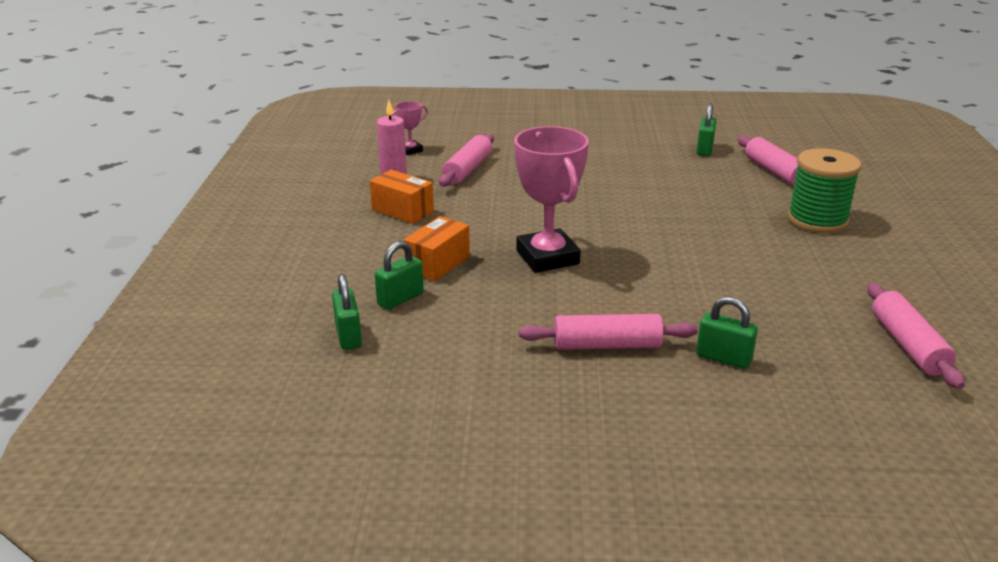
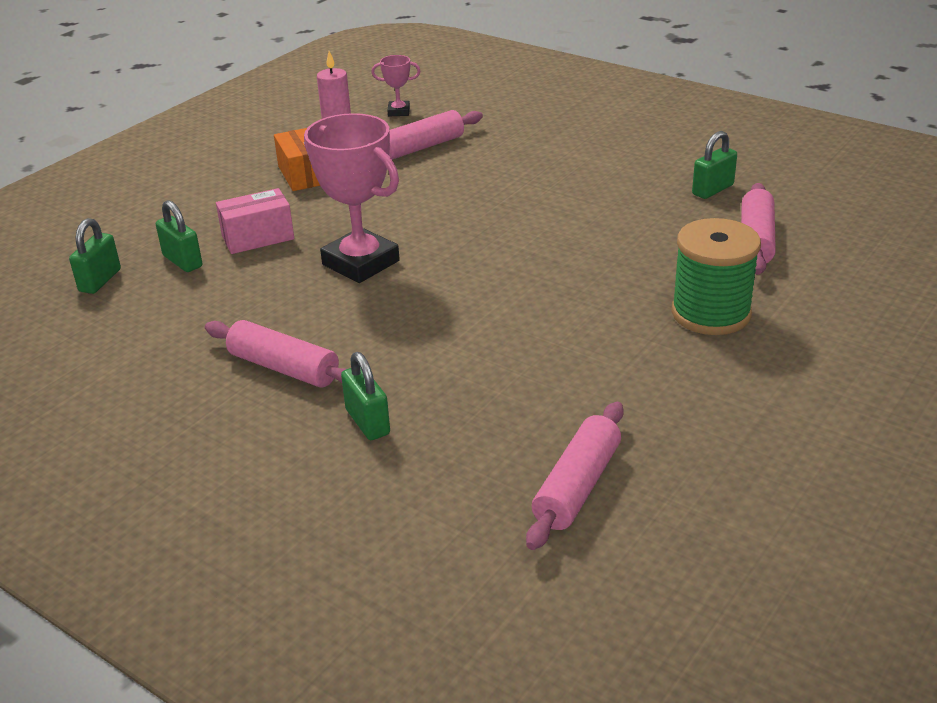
camera: 35 degrees right, 5 degrees up
(400, 299) = (182, 261): green padlock -> green padlock turned 60 degrees clockwise
(438, 264) = (258, 238): orange box -> pink box
(547, 257) = (361, 263): pink trophy -> pink trophy turned 60 degrees counterclockwise

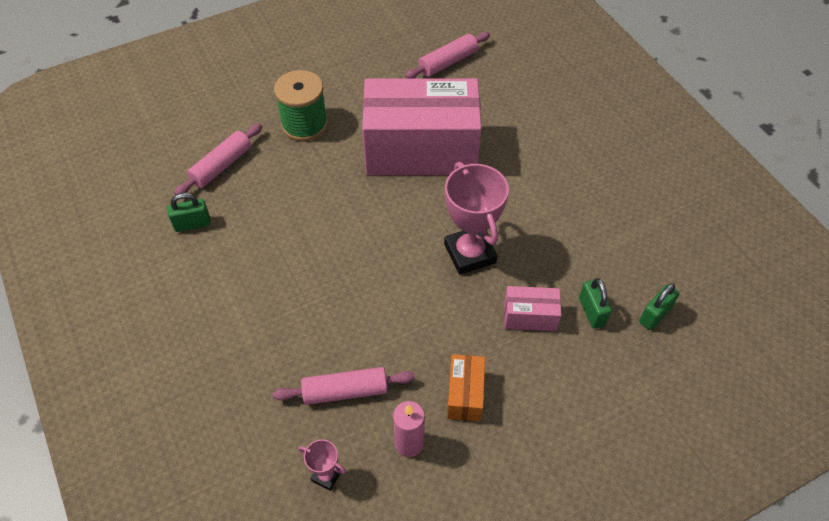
camera: 155 degrees left, 20 degrees up
(284, 368) = (551, 181): pink rolling pin -> none
(367, 422) = (521, 128): green padlock -> none
(509, 340) = (421, 150): none -> pink box

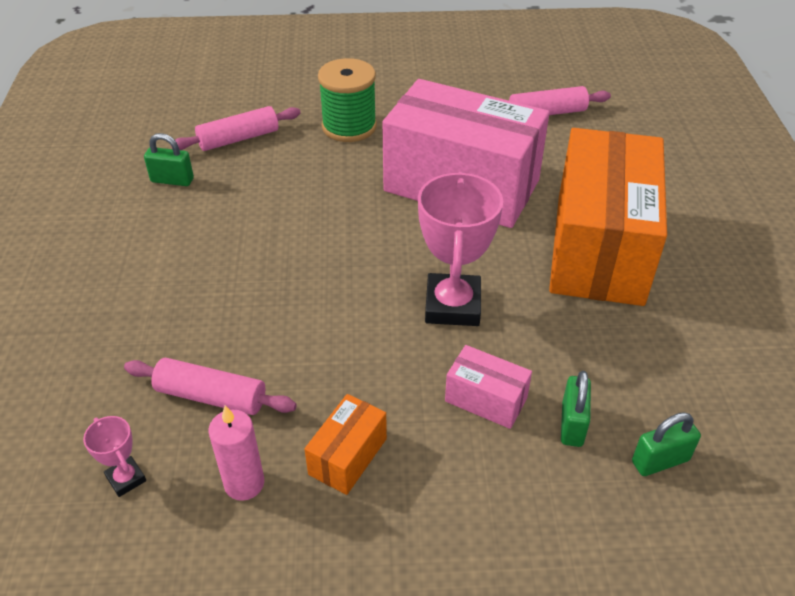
camera: 25 degrees right, 10 degrees down
(542, 170) = (598, 248): none -> orange box

